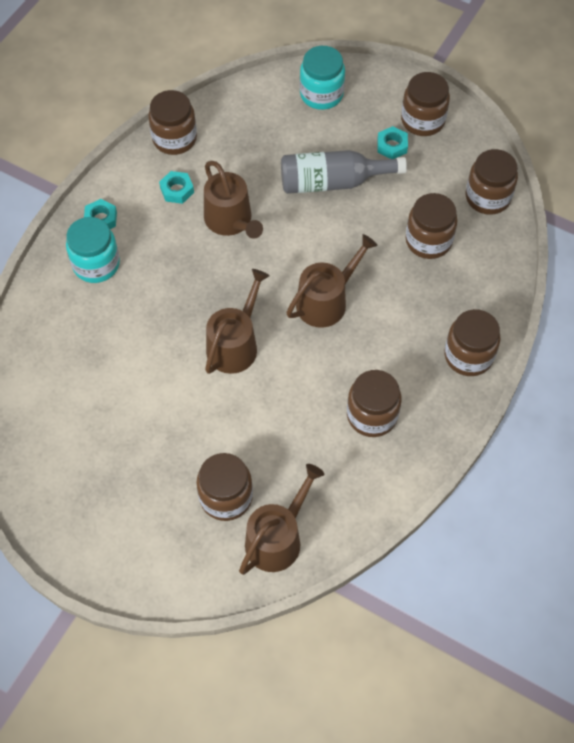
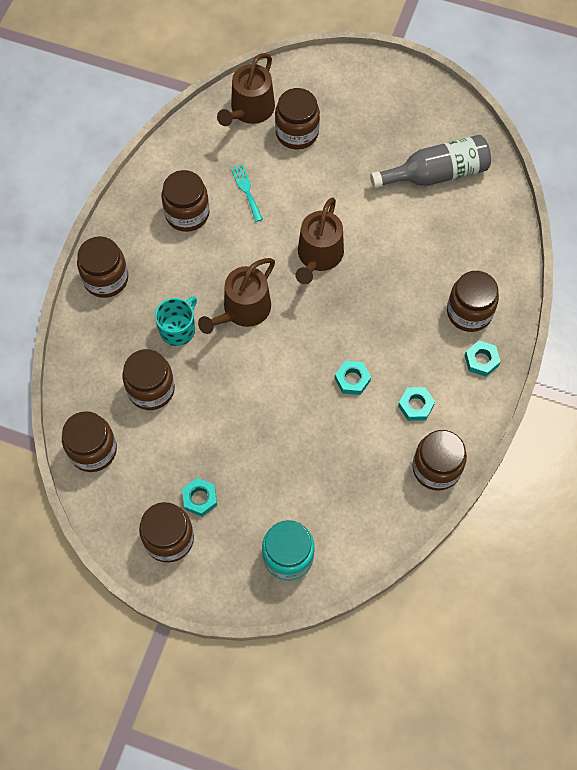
camera: 170 degrees right, 5 degrees up
(96, 264) = (469, 312): turquoise jar -> brown jar
(231, 221) = (352, 380): brown watering can -> turquoise nut
(300, 432) = (246, 190): none -> turquoise fork
(333, 182) = (257, 442): grey bottle -> grey bottle (436, 173)
(395, 293) = (178, 329): none -> turquoise mug

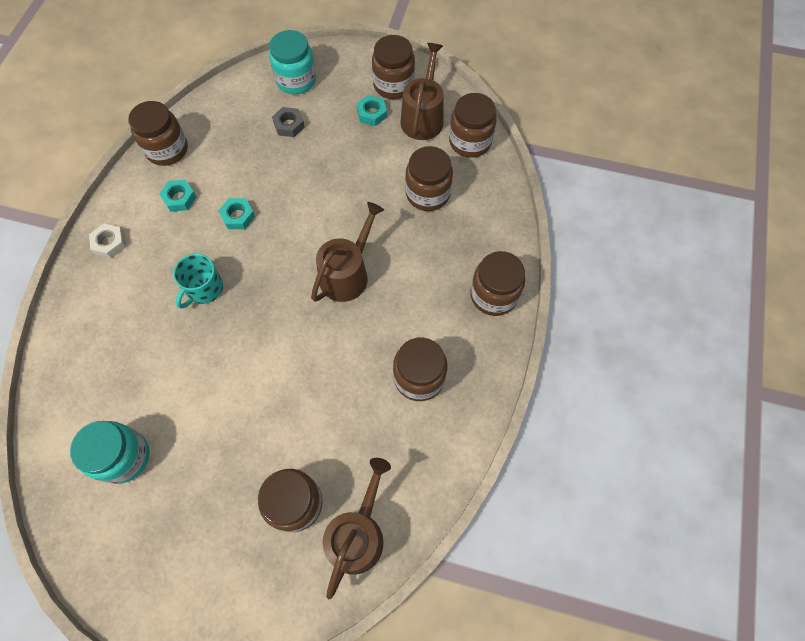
camera: 175 degrees right, 0 degrees up
(178, 329) = (410, 250): turquoise mug -> turquoise mug (204, 289)
(246, 190) = (353, 413): turquoise fork -> none
(298, 490) = (289, 125): none -> grey nut
(318, 256) = (269, 338): brown watering can -> brown watering can (423, 117)
(436, 173) = (124, 457): grey bottle -> turquoise jar
(469, 312) = (113, 290): brown jar -> none
(481, 360) = (110, 243): turquoise nut -> white nut

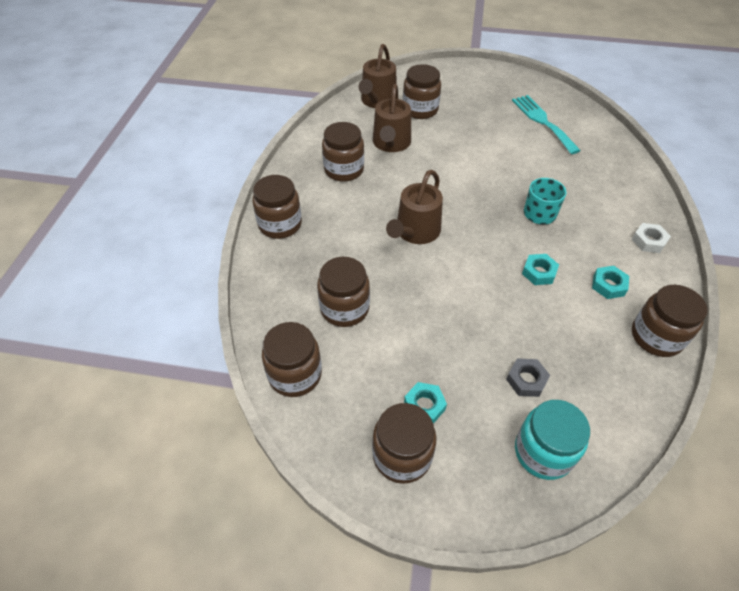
camera: 175 degrees right, 15 degrees down
(124, 457) = (542, 121): turquoise jar -> turquoise fork
(423, 117) = (356, 405): brown watering can -> brown watering can (391, 143)

